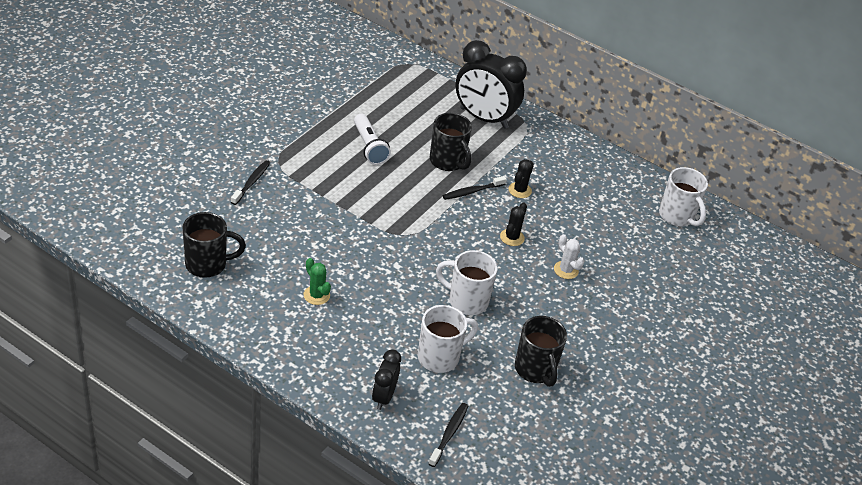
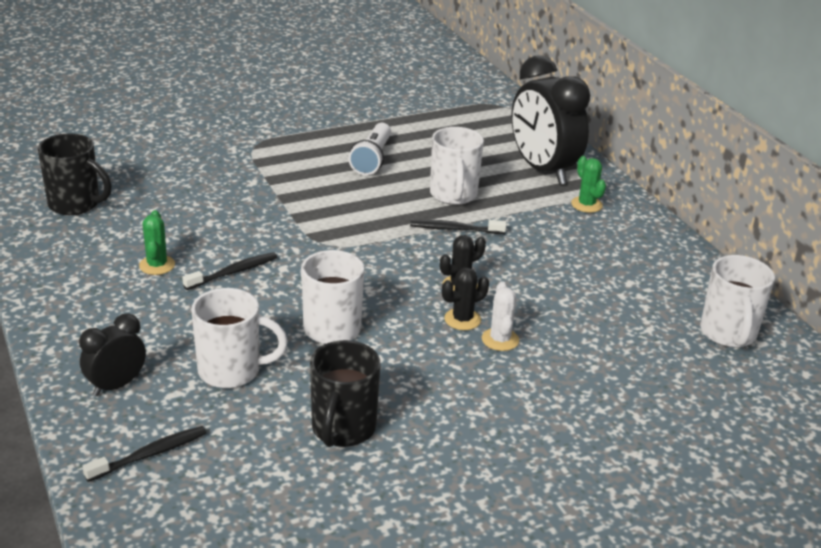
camera: 35 degrees right, 10 degrees down
(251, 182) = (206, 153): black toothbrush -> black toothbrush (233, 272)
(448, 162) = (453, 195): black mug -> white mug
(519, 190) = (519, 245): black cactus -> black cactus (462, 319)
(532, 140) = (586, 205): none -> green cactus

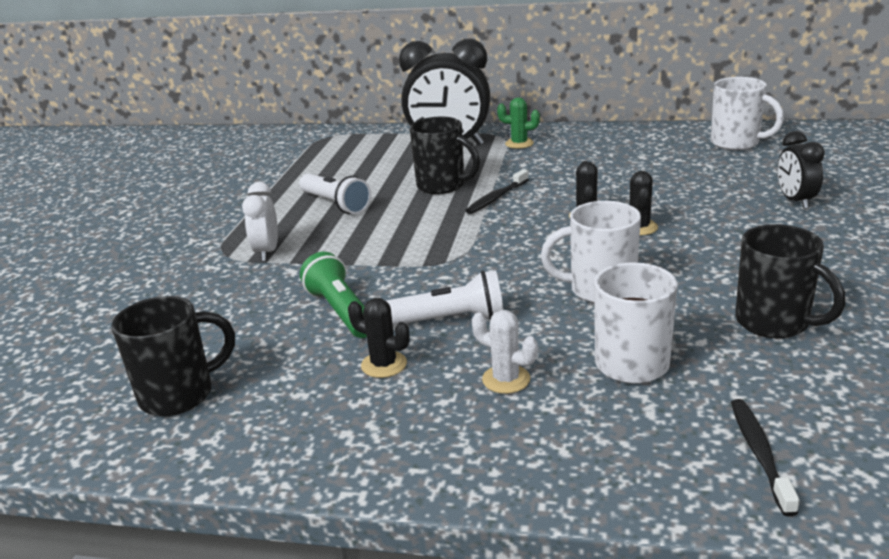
camera: 50 degrees left, 5 degrees down
(116, 385) = (606, 449): black clock -> black clock (795, 201)
(157, 265) = (384, 365): green cactus -> black cactus
(211, 223) = (341, 311): none -> green flashlight
(233, 272) = (449, 320): black toothbrush -> white flashlight
(271, 161) = (267, 252): none -> white clock
(453, 195) = (442, 186): white mug -> black mug
(500, 340) = (682, 220): white cactus -> white cactus (506, 379)

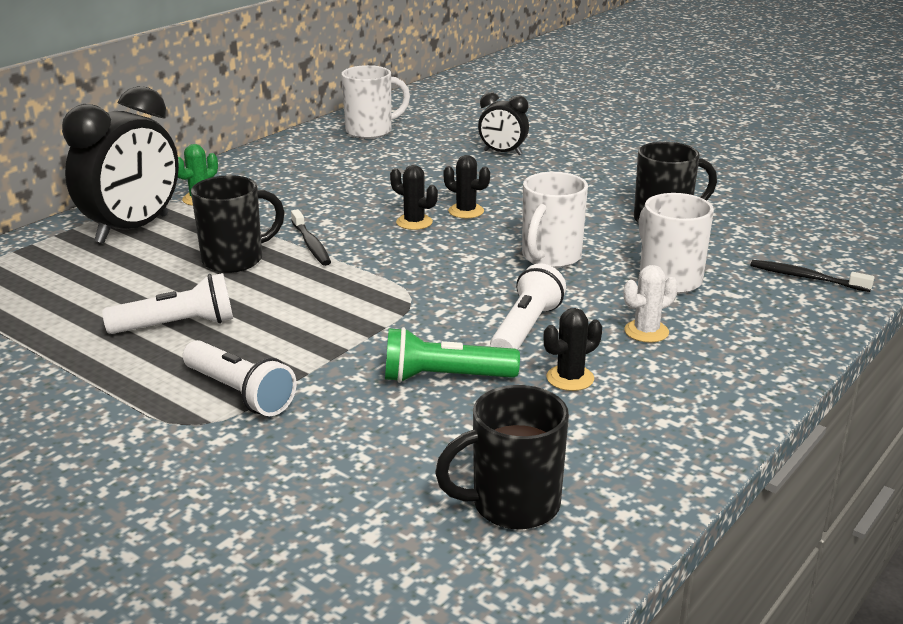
camera: 65 degrees left, 0 degrees up
(179, 394) = (512, 505): black mug -> black mug turned 105 degrees counterclockwise
(267, 252) = (240, 393): white clock -> white flashlight

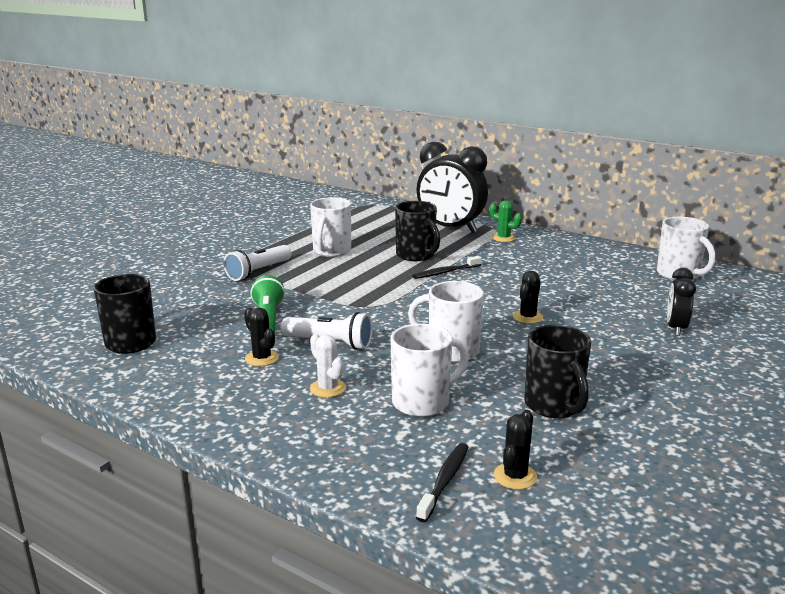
camera: 85 degrees right, 5 degrees down
(177, 325) = (331, 251): white flashlight -> white mug
(414, 222) = (497, 300): black cactus -> black cactus (515, 476)

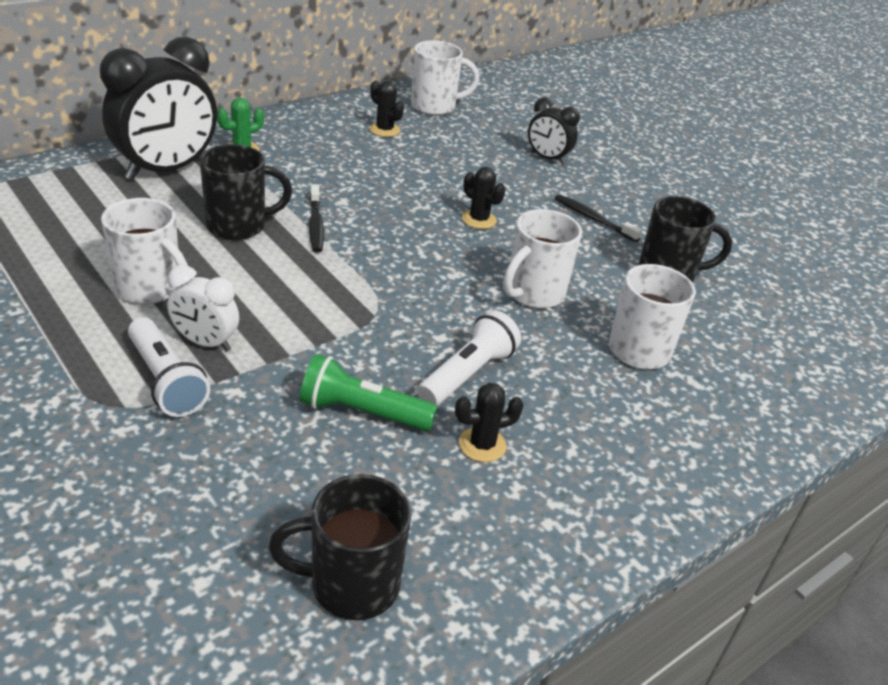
camera: 75 degrees left, 15 degrees up
(296, 272) = (205, 343): none -> white clock
(328, 388) = (585, 407): white cactus -> none
(444, 481) = (781, 381): black toothbrush -> black toothbrush (593, 219)
(515, 476) = (777, 340): black cactus -> black cactus (384, 130)

